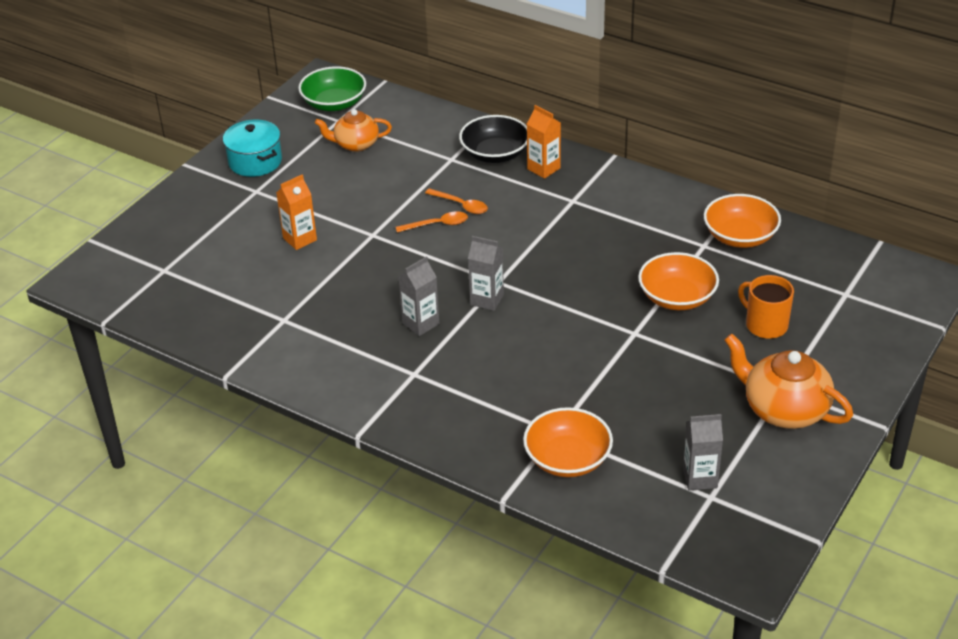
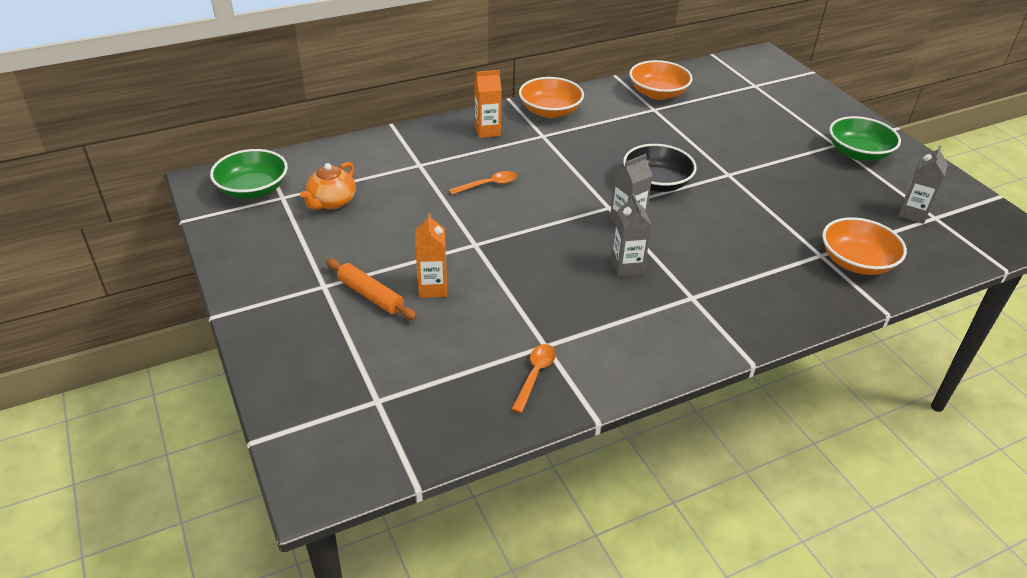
camera: 60 degrees left, 0 degrees up
(255, 161) = (275, 268): turquoise pot -> none
(265, 216) = (370, 295): none -> orange rolling pin
(437, 225) = (501, 206): orange spoon -> orange spoon (535, 375)
(495, 154) = (440, 143): black bowl -> black bowl (656, 183)
(677, 297) = (702, 142): orange bowl -> orange bowl (550, 111)
(765, 325) = (763, 123): orange mug -> none
(784, 409) = (858, 153): orange teapot -> green bowl

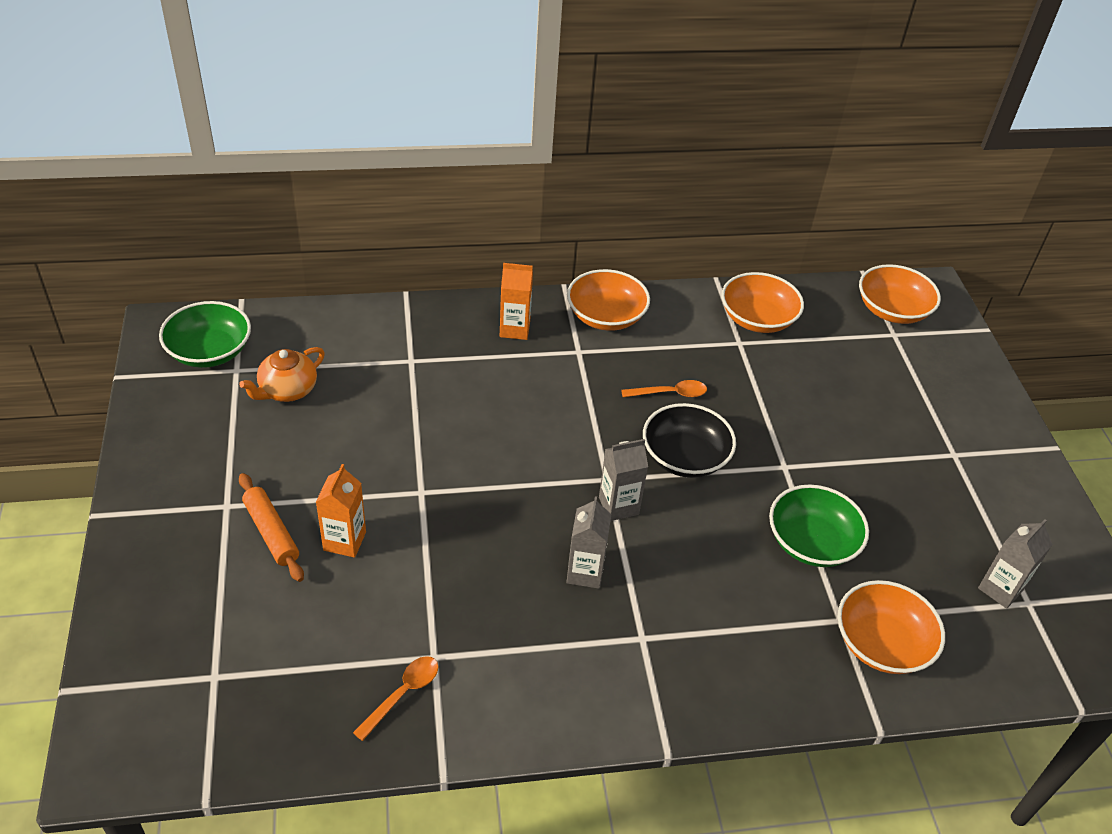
camera: 15 degrees right, 5 degrees up
(488, 185) = (478, 409): orange spoon -> orange spoon (670, 393)
(745, 72) = (892, 310): none -> orange bowl
(858, 153) = (978, 475): green bowl -> green bowl (812, 542)

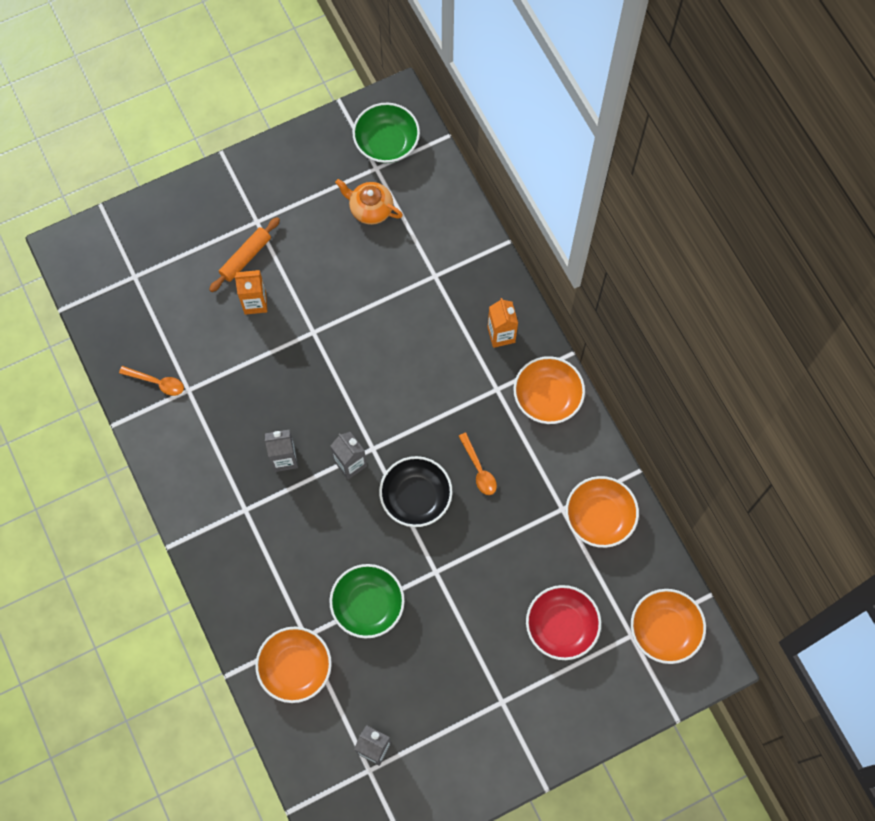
camera: 75 degrees right, 25 degrees up
(874, 382) = (561, 626): none -> red bowl

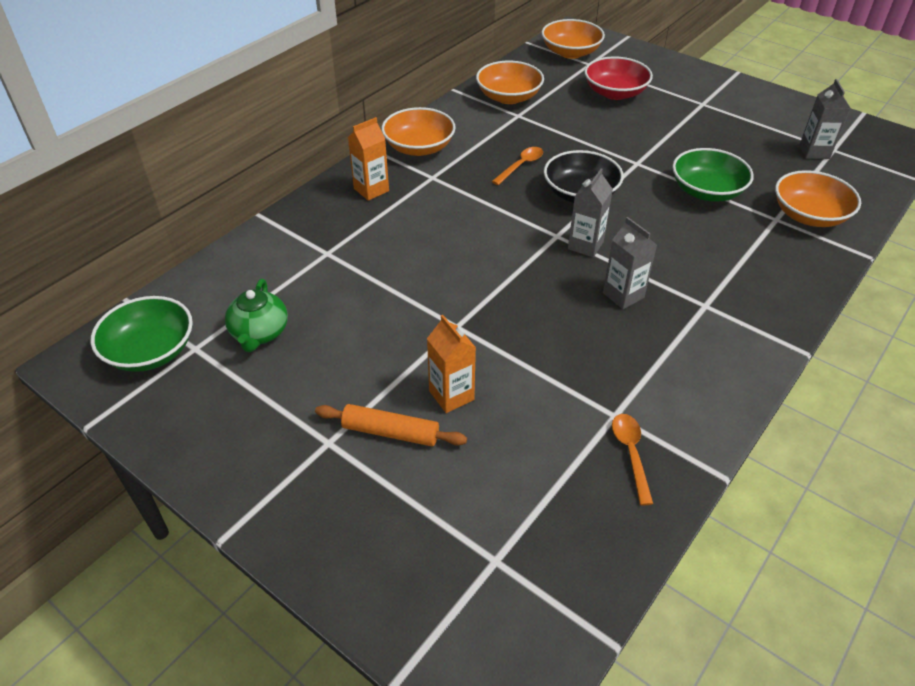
camera: 115 degrees left, 25 degrees down
(370, 209) = (259, 333): orange teapot -> green teapot

